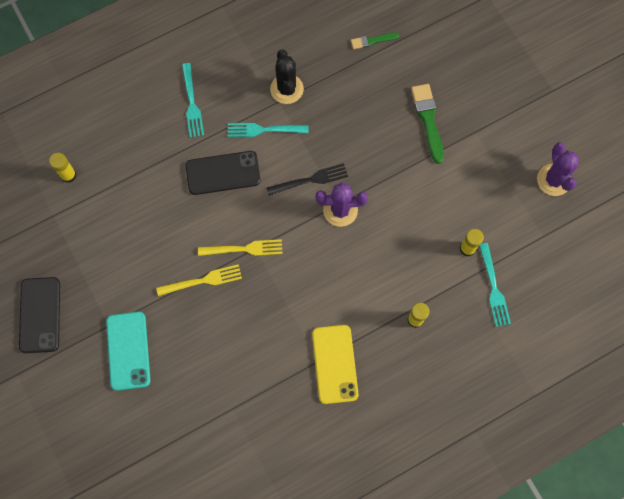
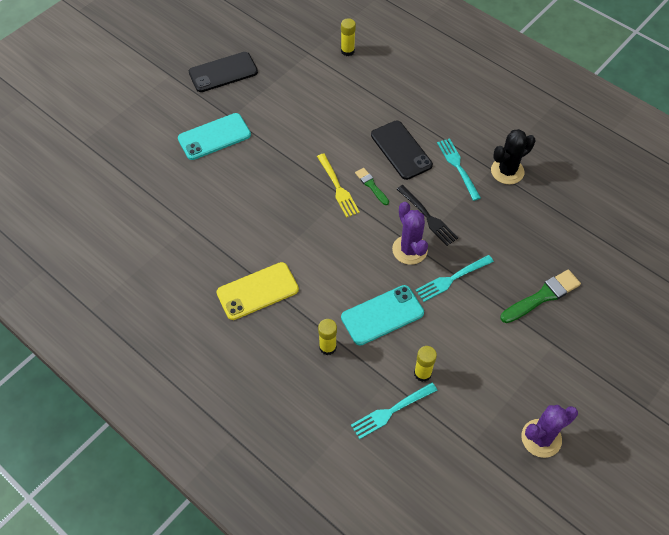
camera: 70 degrees right, 15 degrees down
(192, 103) = (454, 108): turquoise fork -> turquoise fork (452, 279)
(203, 281) = (296, 167): yellow fork -> none
(372, 41) = (598, 223): green brush -> green brush (371, 185)
(400, 260) = (382, 315): none -> turquoise phone

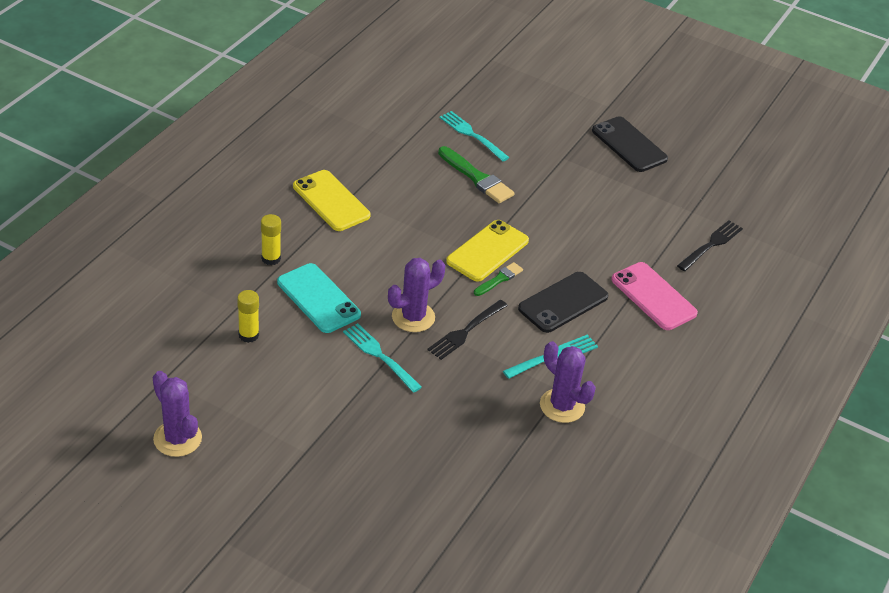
camera: 75 degrees right, 15 degrees down
(214, 137) = (530, 148): turquoise phone -> none
(338, 187) = (487, 251): yellow fork -> yellow phone
(347, 51) = (711, 245): yellow glue stick -> black fork
(391, 411) = (199, 312): turquoise fork -> turquoise fork (472, 135)
(399, 95) = (653, 296): none -> pink phone
(507, 171) = (562, 406): black cactus -> purple cactus
(542, 296) = (372, 441): green brush -> green brush (477, 178)

